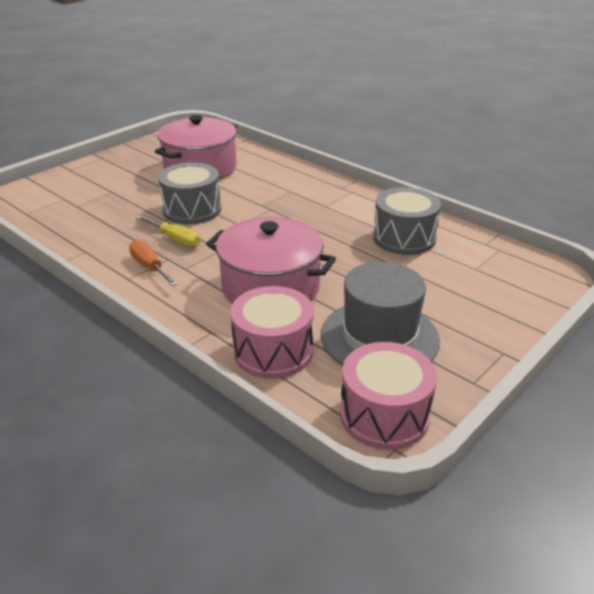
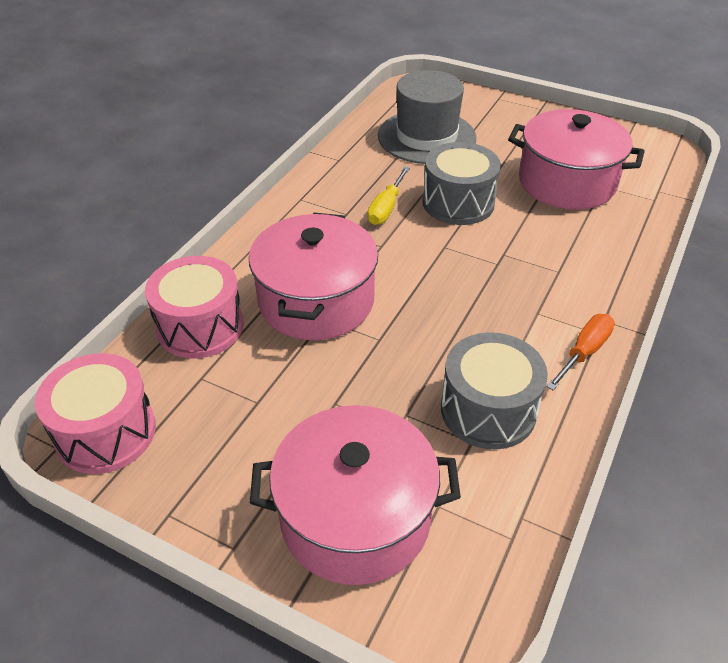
camera: 75 degrees right, 10 degrees up
(150, 267) = (325, 206): orange screwdriver -> orange screwdriver (584, 352)
(379, 337) = (241, 411): grey hat -> grey hat (426, 137)
(481, 299) = (355, 517): none -> pink pot

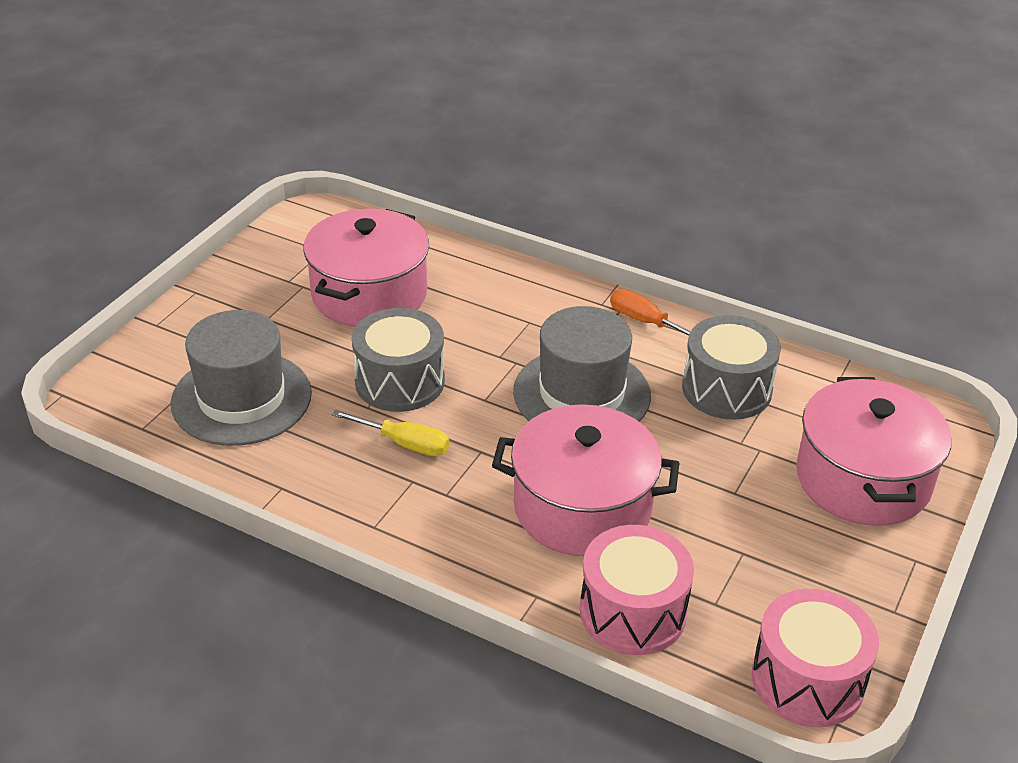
camera: 90 degrees left, 5 degrees down
(461, 303) = (581, 394): none -> grey hat

